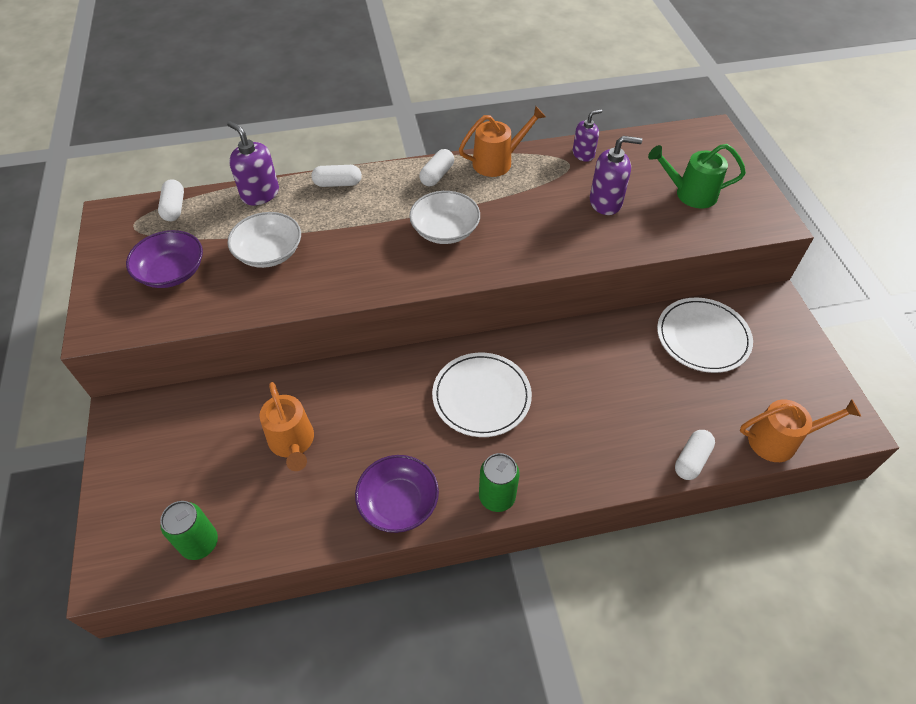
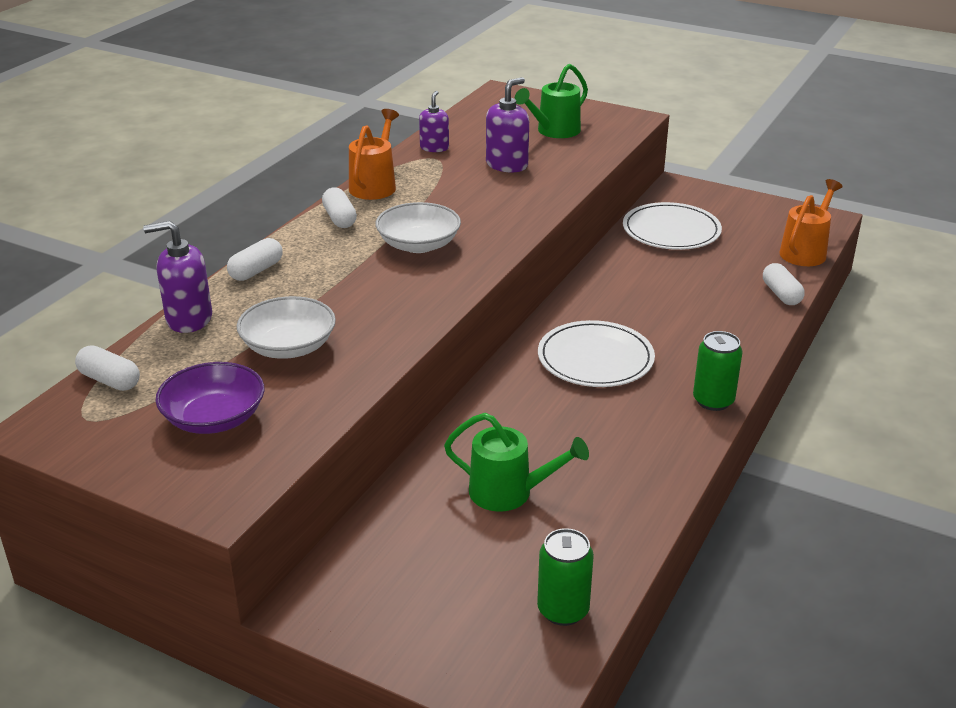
camera: 50 degrees left, 20 degrees down
(293, 443) = (510, 493): orange watering can -> green watering can
(398, 502) = (658, 457): purple bowl -> none

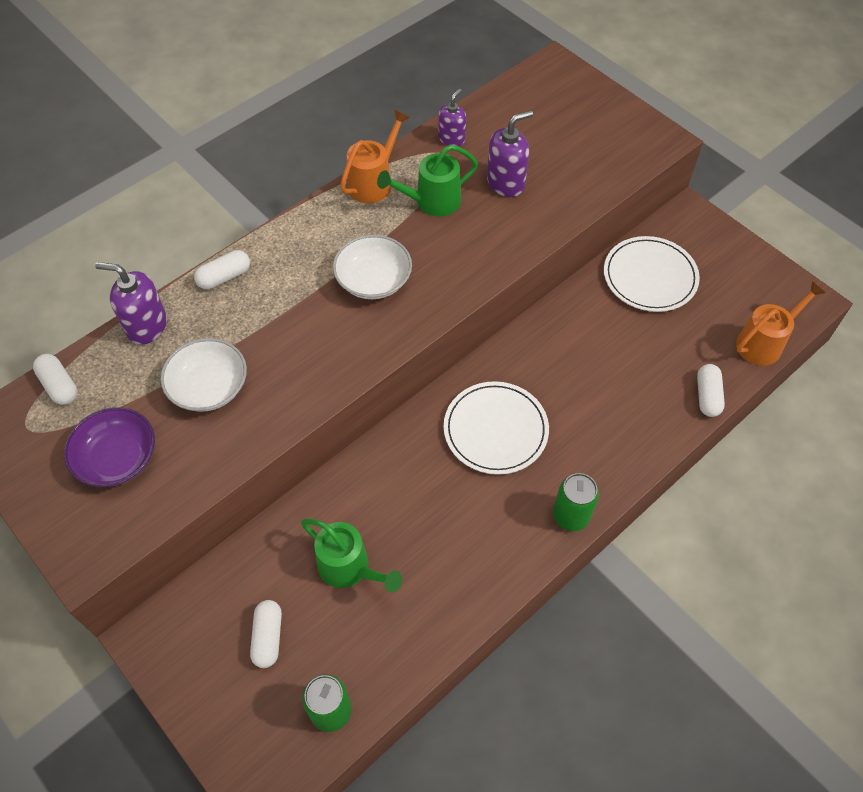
camera: 20 degrees right, 25 degrees up
(340, 218) = (323, 223): white capsule -> white capsule (268, 637)
(554, 131) = (575, 141): green watering can -> green watering can (431, 202)

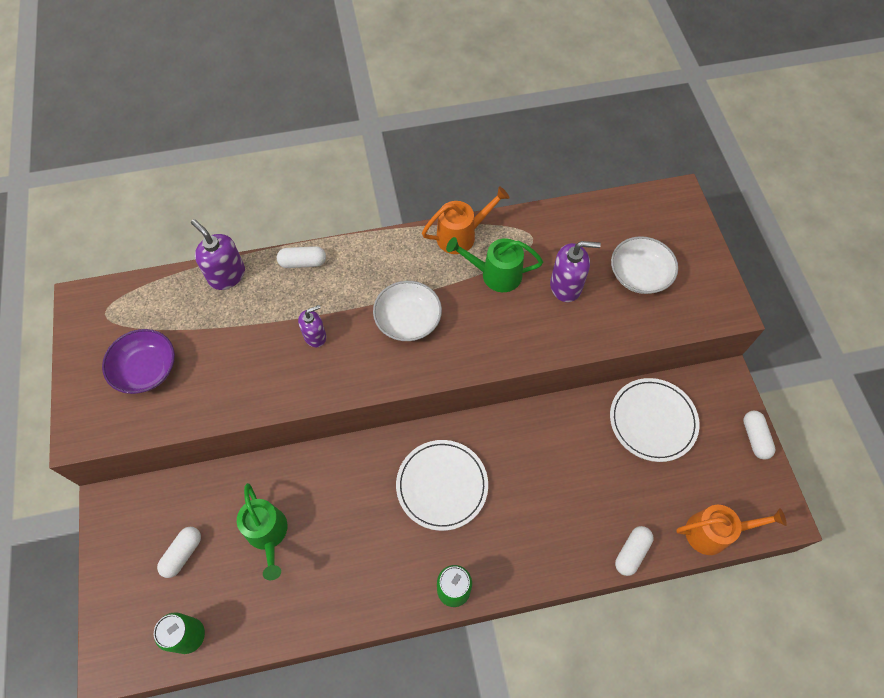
camera: 30 degrees right, 5 degrees up
(59, 385) = (143, 292): white capsule -> white capsule (755, 438)
(209, 387) = (238, 346): white bowl -> white bowl (639, 274)
(451, 139) = (547, 226): purple soap dispenser -> purple soap dispenser (315, 336)

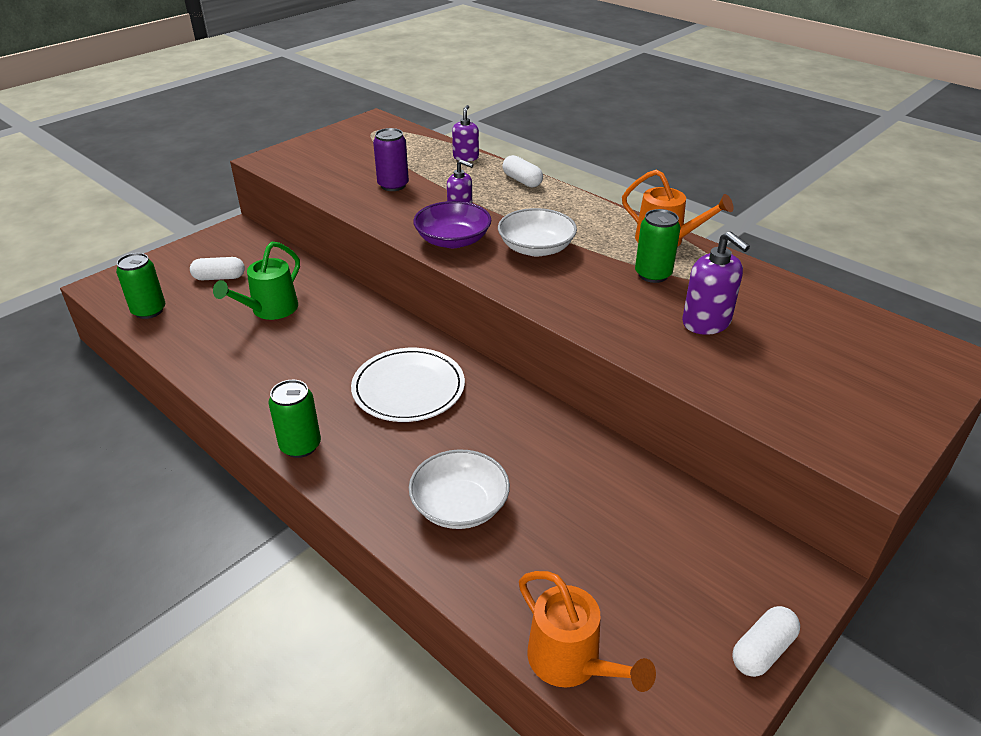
camera: 55 degrees right, 25 degrees down
(146, 369) = (346, 161): purple bowl -> purple bowl (453, 240)
(227, 275) = (466, 157): purple soap dispenser -> purple soap dispenser, size x0.66
(227, 358) = (393, 185): none -> purple can
(495, 274) = (653, 274): green watering can -> green can
(631, 552) = (465, 580): white capsule -> none
(639, 274) = (801, 368): white bowl -> white bowl (459, 505)
(652, 421) = (661, 523): white plate -> none

